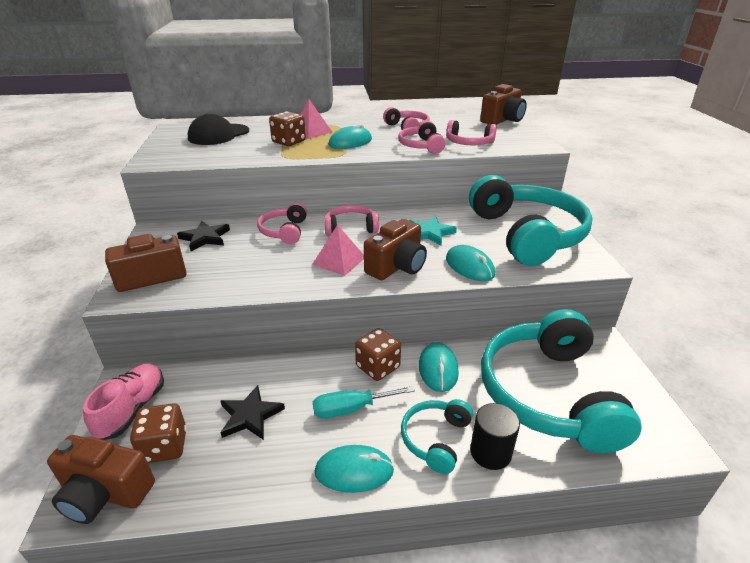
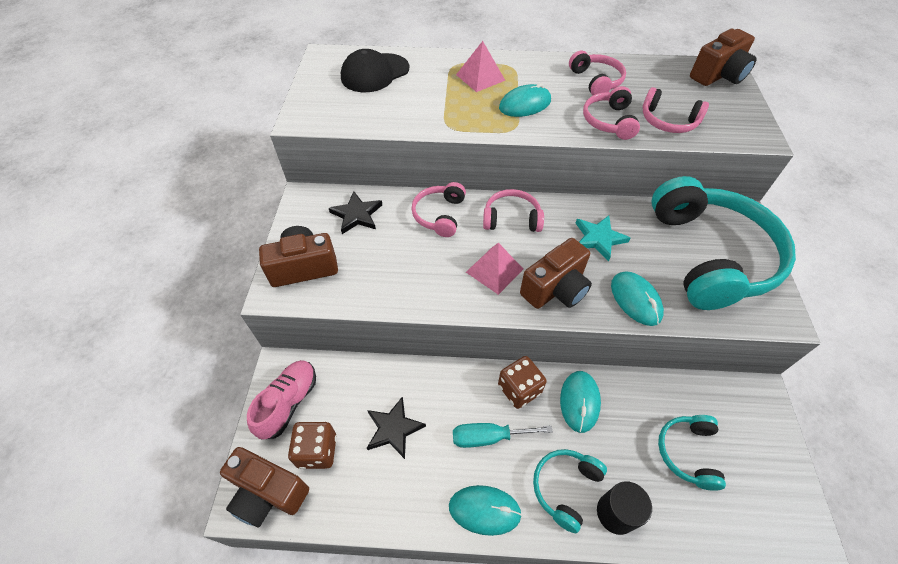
camera: 10 degrees right, 20 degrees up
(289, 142) = (453, 96): brown dice -> none
(548, 394) = (688, 453): turquoise headphones -> turquoise headphones, size x0.46

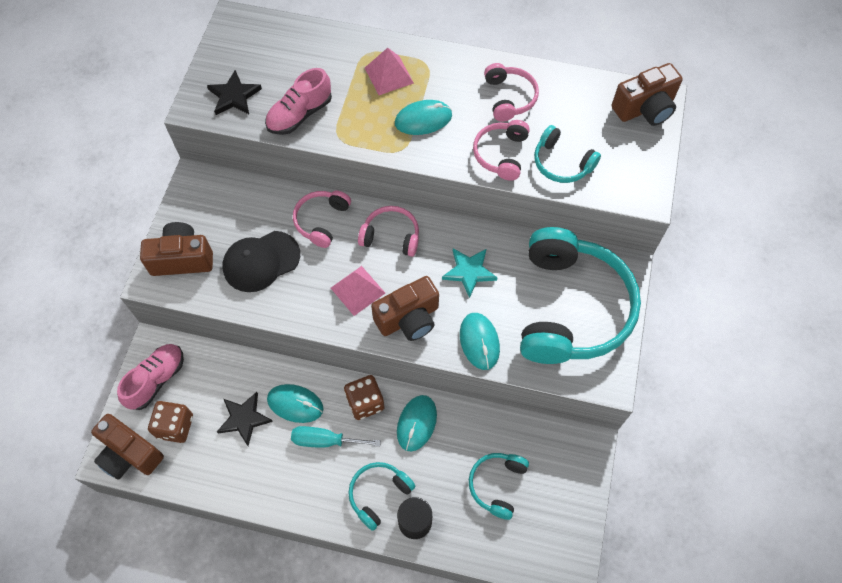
camera: 10 degrees right, 10 degrees up
(357, 215) = (241, 208): black star -> black star (234, 96)
(375, 73) = (281, 54): black cap -> black cap (261, 261)
(405, 114) = (300, 114): none -> pink shoe
(484, 510) = (305, 499): turquoise mouse -> turquoise mouse (295, 404)
(668, 121) = (562, 163): pink headphones -> turquoise headphones

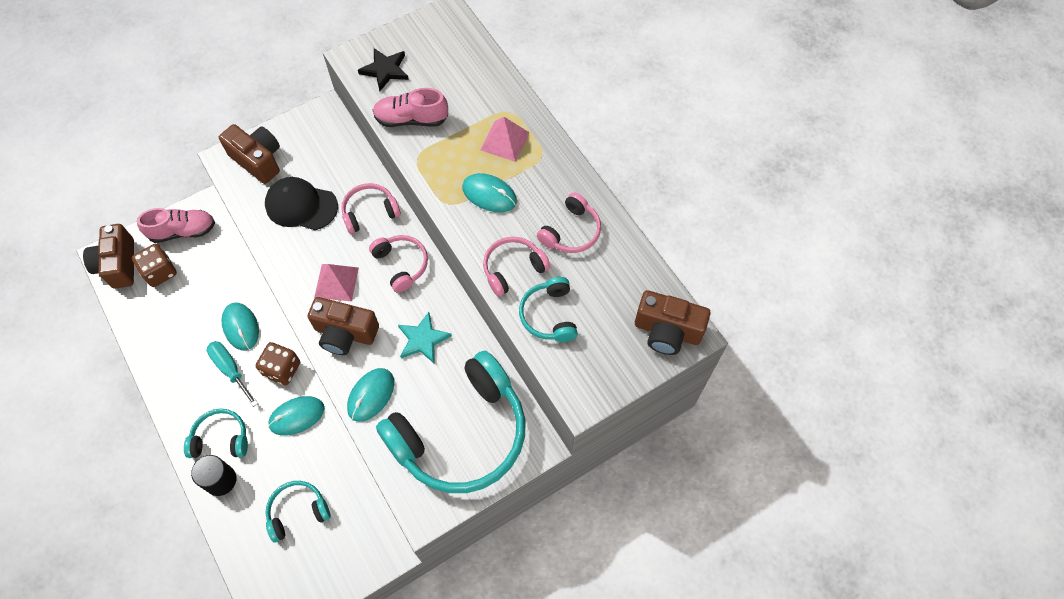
camera: 45 degrees right, 0 degrees up
(244, 419) = (202, 306): black star -> none

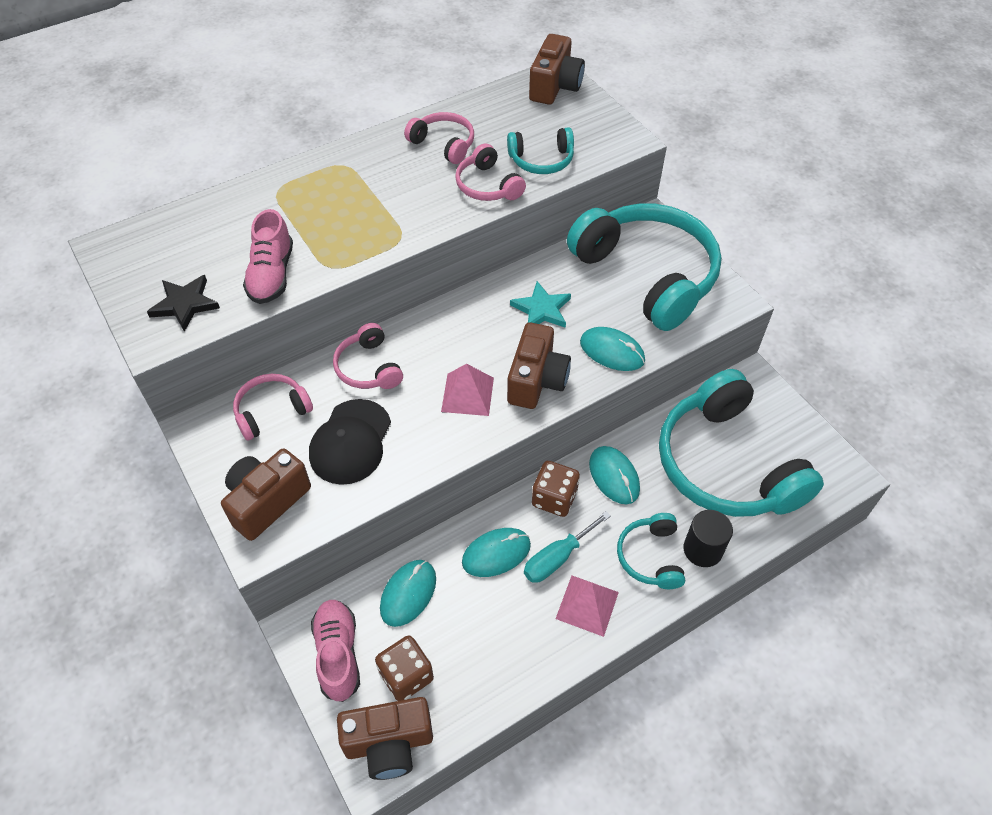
camera: 90 degrees left, 10 degrees down
(297, 512) = (726, 464): turquoise headphones -> turquoise headphones, size x2.17
(401, 265) = (445, 333): pink headphones -> pink headphones (271, 411)
(489, 194) = (391, 204): turquoise mouse -> turquoise mouse (408, 593)
(505, 141) = (319, 193): pink pyramid -> pink pyramid (587, 605)

